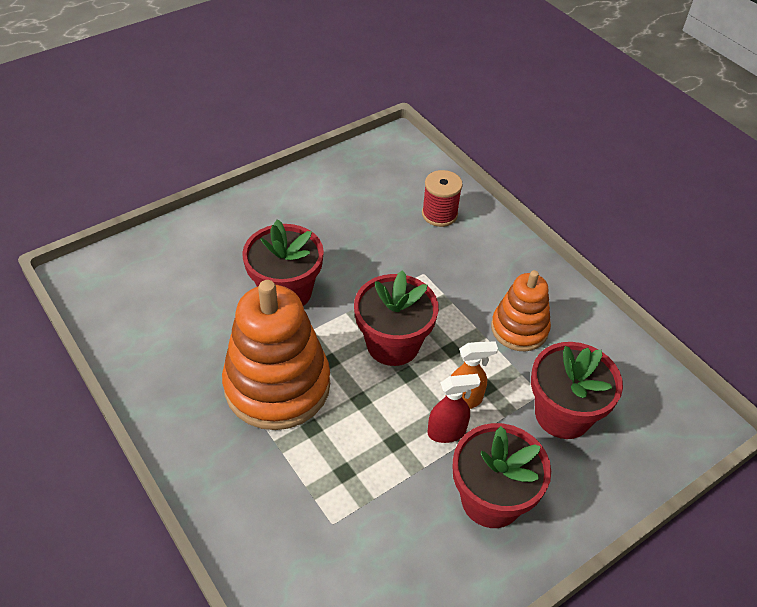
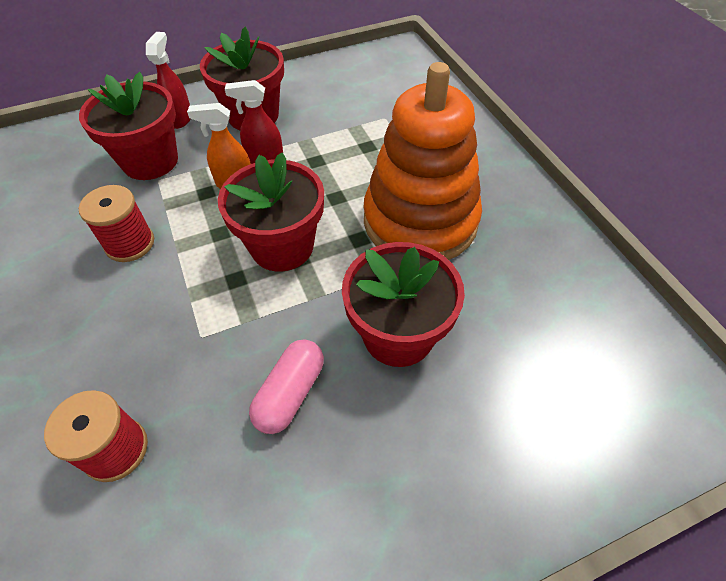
camera: 165 degrees left, 5 degrees up
(350, 251) = (290, 393): none -> pink capsule
(519, 329) = (130, 244): orange stacking toy -> red spool
(572, 480) = (180, 118): none -> red spray bottle

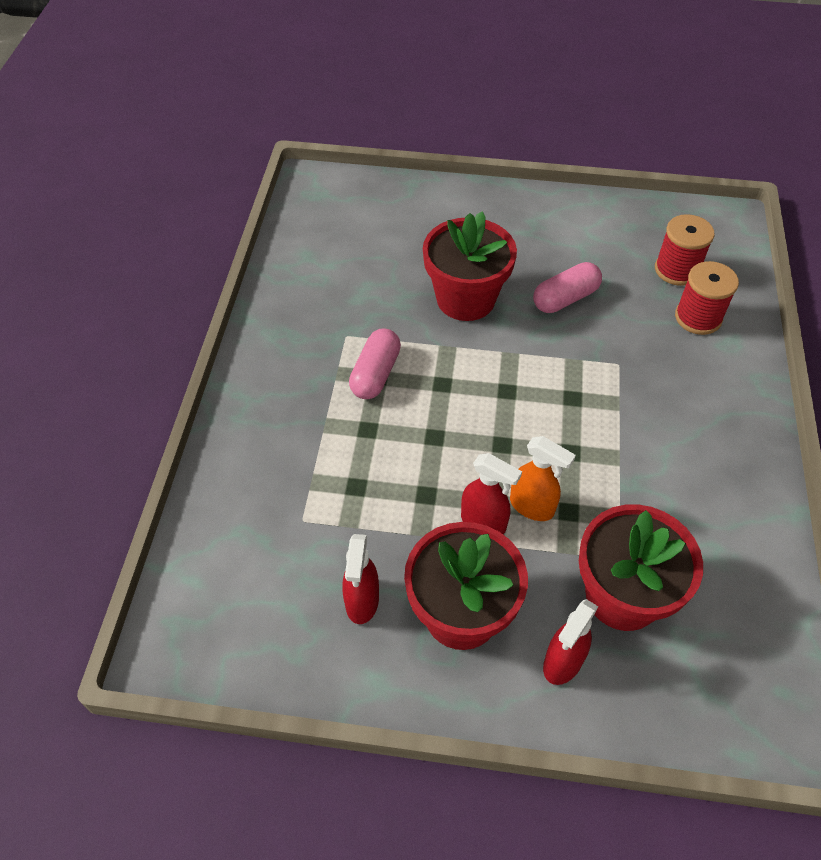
camera: 150 degrees left, 0 degrees up
(130, 244) = (666, 482): red spool -> red spool (676, 270)
(282, 246) = (516, 408): red flower pot -> none
(316, 99) = (362, 602): none -> red spray bottle
(420, 221) = (375, 374): orange stacking toy -> pink capsule

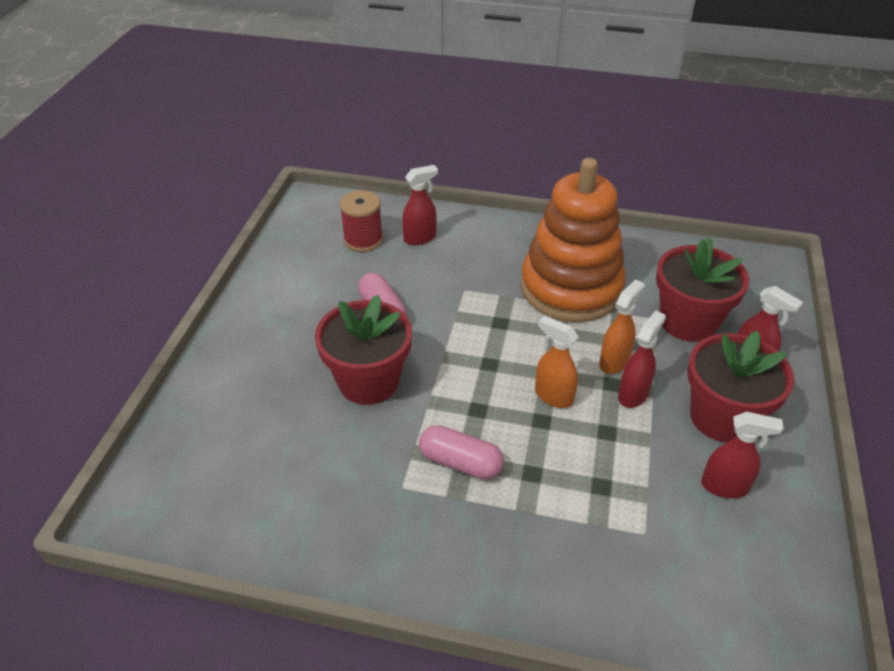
camera: 85 degrees left, 10 degrees down
(469, 447) = (553, 396): none -> orange spray bottle
(652, 466) = (571, 288): none -> orange stacking toy
(698, 317) = (420, 238): red spool -> red spray bottle

